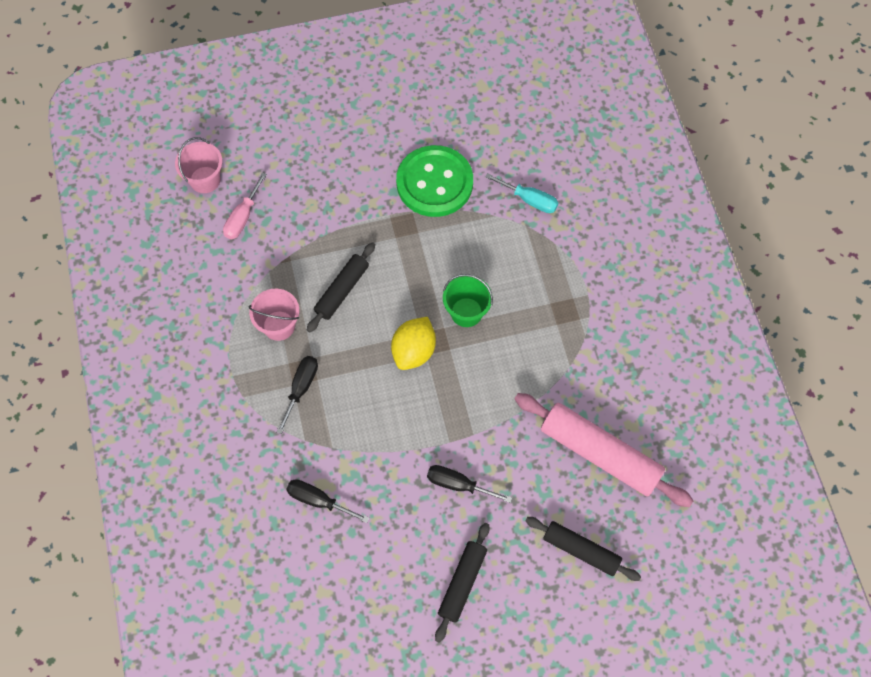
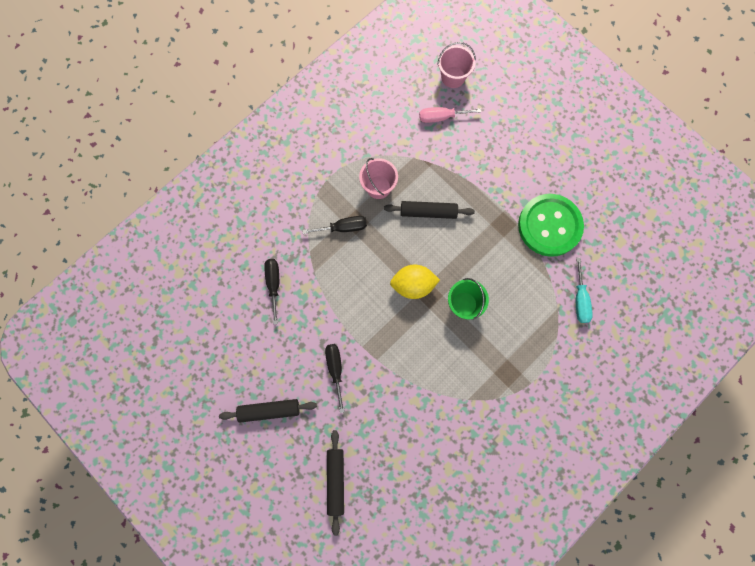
camera: 60 degrees right, 10 degrees up
(600, 453) = (414, 457): pink rolling pin -> none

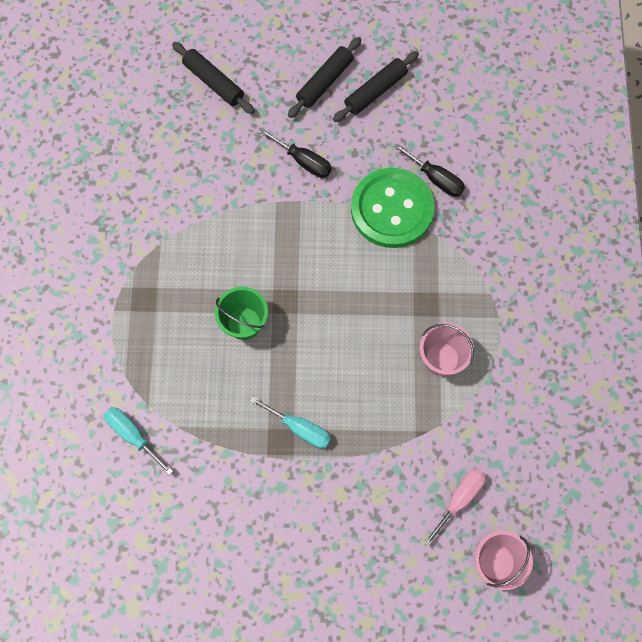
camera: 135 degrees right, 5 degrees down
(343, 227) = (431, 287): black screwdriver -> none
(413, 285) = (309, 296): yellow lemon -> none
(428, 212) = (367, 381): black rolling pin -> black rolling pin (375, 91)
(487, 221) = (300, 428): none -> turquoise screwdriver
(549, 226) = (231, 486): green button -> green button (392, 209)

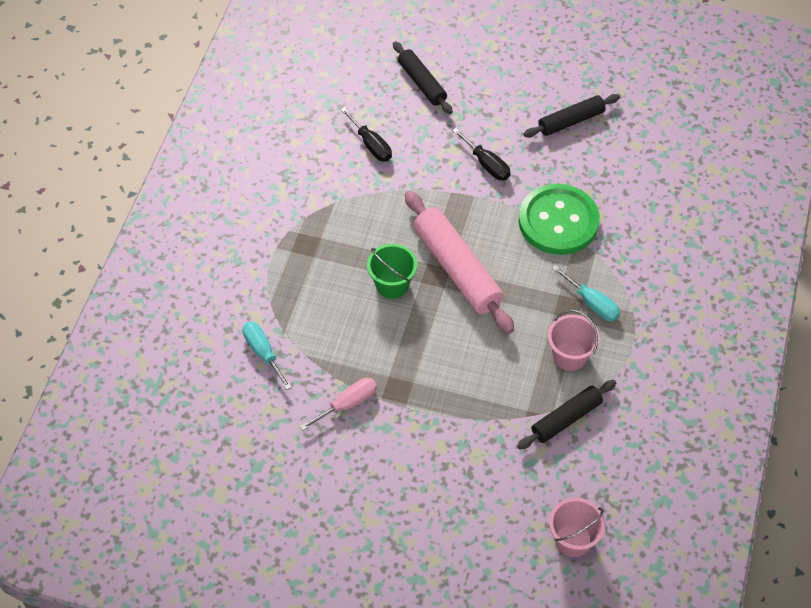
camera: 15 degrees right, 15 degrees down
(300, 428) = (418, 383): turquoise screwdriver -> turquoise screwdriver (592, 303)
(305, 289) = (457, 269): none -> pink rolling pin
(325, 82) = (525, 104): black rolling pin -> black rolling pin (566, 419)
(436, 179) = (607, 205): black screwdriver -> black screwdriver (371, 145)
(459, 499) = (553, 478): pink screwdriver -> pink screwdriver (348, 404)

